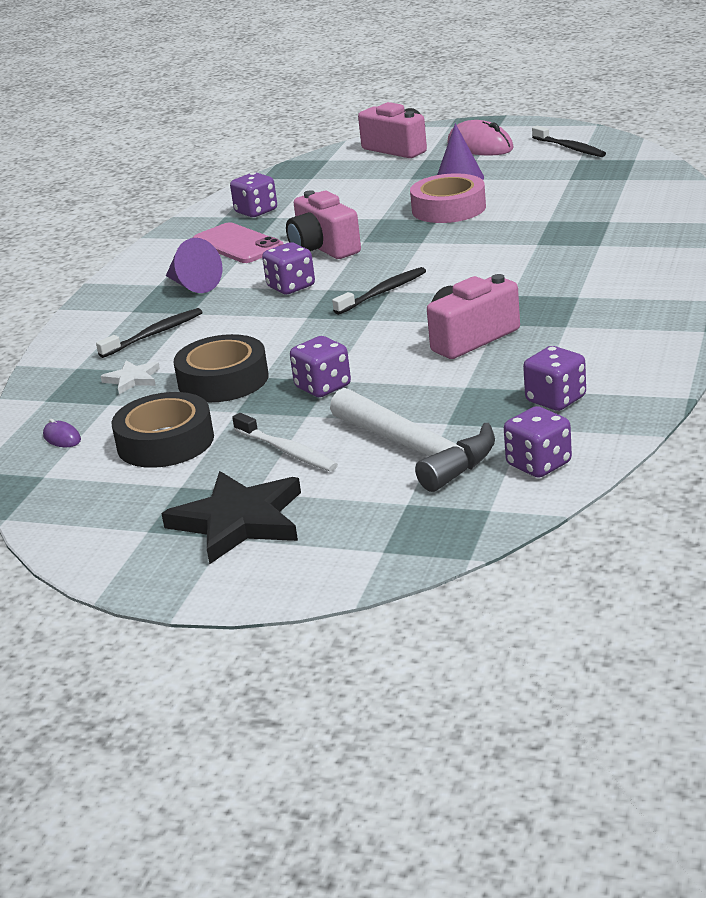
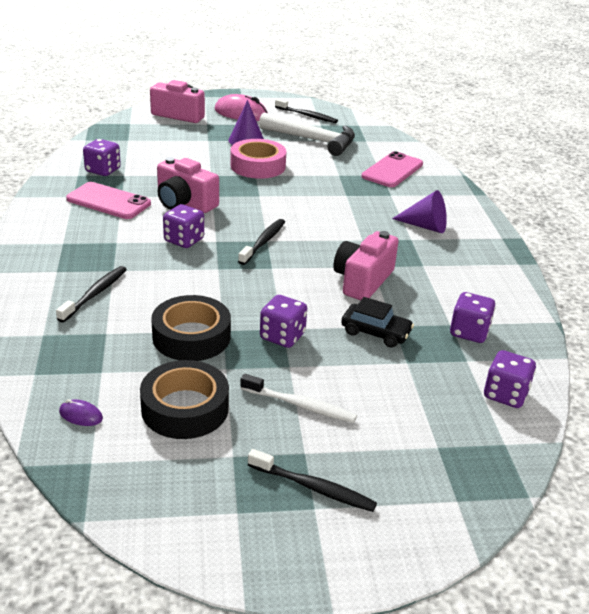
camera: 30 degrees left, 5 degrees up
(132, 379) = (107, 343): white star -> none
(193, 285) = (96, 242): purple cone -> purple cone (425, 226)
(239, 521) = (313, 487): black star -> black toothbrush
(417, 450) = (405, 392): white hammer -> white hammer (313, 140)
(436, 391) = (375, 332): none -> black car
(629, 216) = (392, 170): none -> pink phone

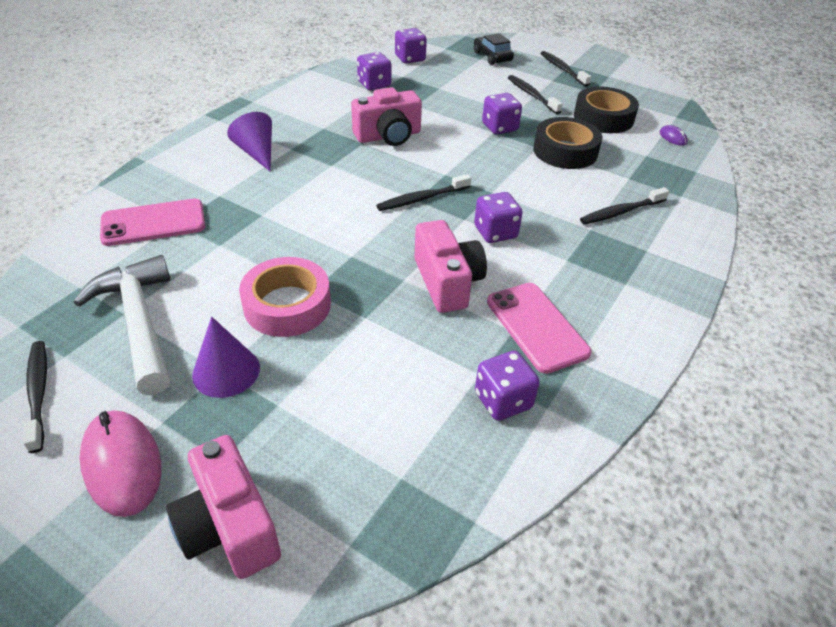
camera: 140 degrees left, 10 degrees up
(300, 405) = (532, 95): white toothbrush -> black toothbrush
(375, 332) = (433, 106): black car -> black car (492, 56)

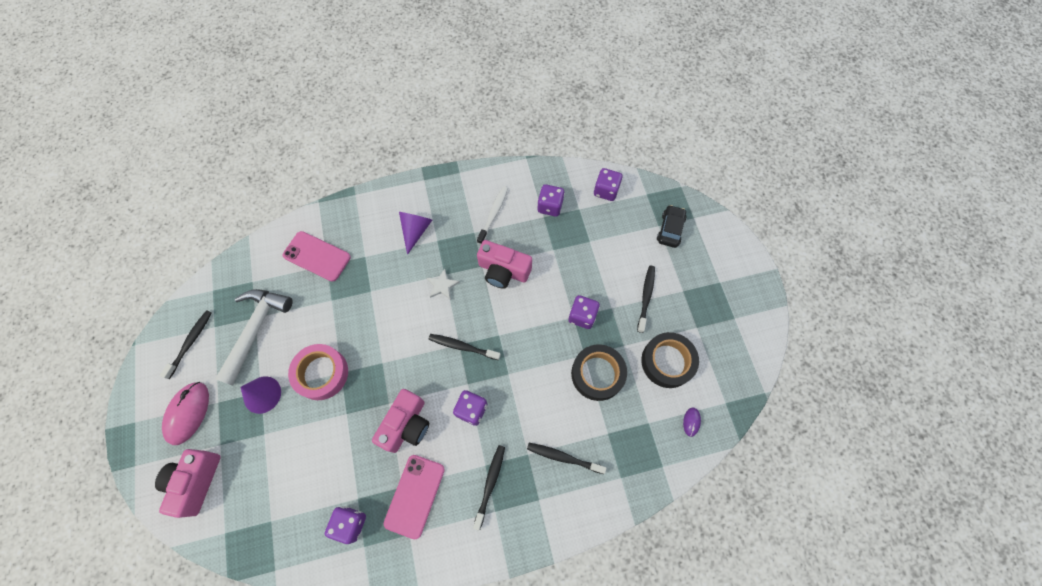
camera: 45 degrees right, 25 degrees up
(326, 110) = (493, 214): none -> white toothbrush
(340, 172) = (442, 285): none -> white star
(562, 69) = (706, 284): black toothbrush -> black toothbrush (490, 484)

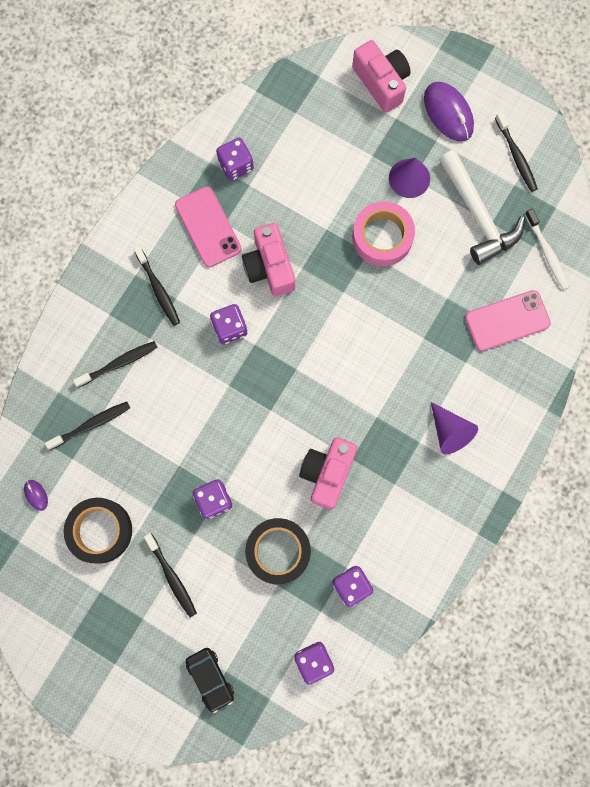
camera: 135 degrees right, 10 degrees up
(188, 413) = (448, 113): pink mouse -> purple mouse
(442, 285) = (367, 405): white star -> none
(462, 346) = (291, 370): black toothbrush -> black toothbrush (91, 424)
(493, 214) = (396, 521): white toothbrush -> white toothbrush (547, 253)
(503, 271) = (327, 473): pink camera -> pink camera turned 45 degrees counterclockwise
(597, 374) = (152, 459): black tape -> black tape (278, 551)

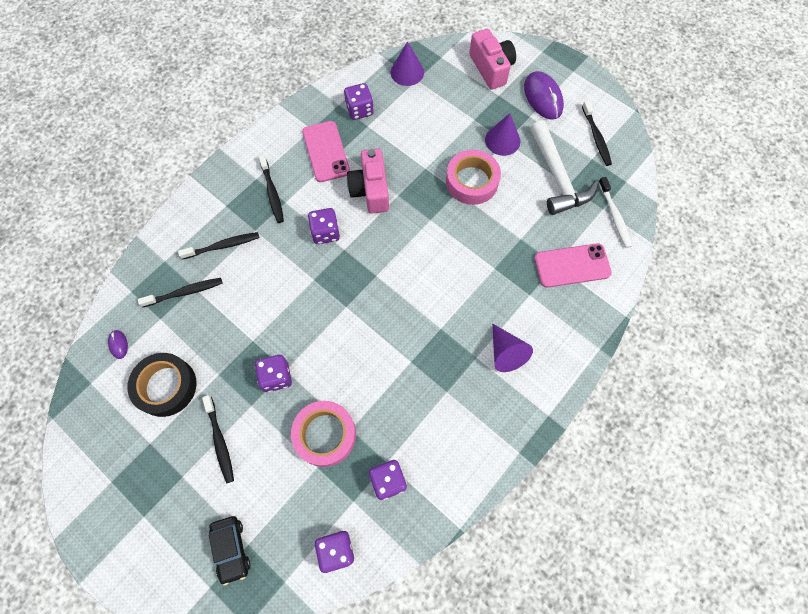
camera: 10 degrees right, 10 degrees down
(278, 551) = (325, 435): black tape -> pink tape
(282, 104) = (407, 72): none -> purple cone
(327, 473) = (386, 370): pink camera -> none

